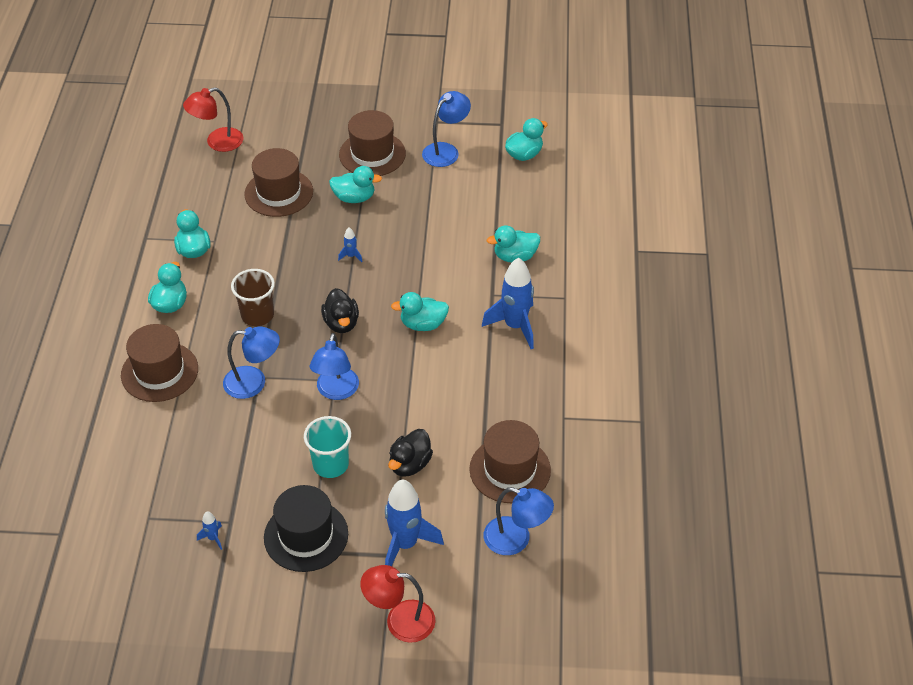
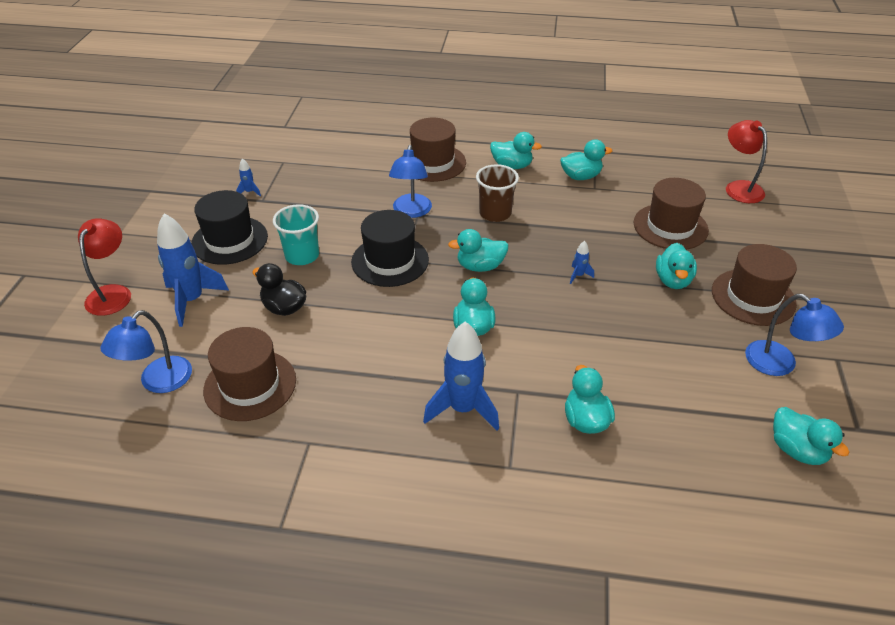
camera: 95 degrees right, 5 degrees down
(336, 391) = (390, 261): blue lamp -> black hat
(341, 323) = (480, 266): black duck -> turquoise duck

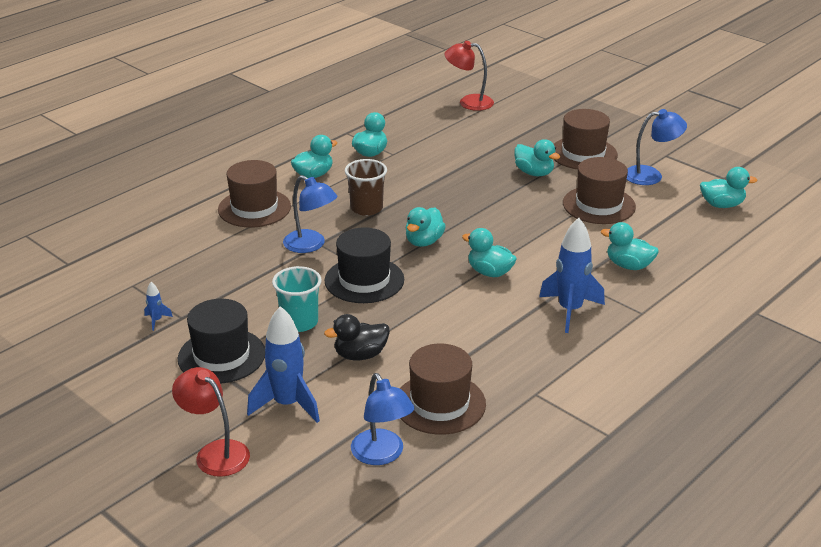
camera: 55 degrees left, 10 degrees down
(578, 275) = (485, 205): blue rocket -> none
(670, 227) = (477, 147): brown hat -> brown hat (599, 205)

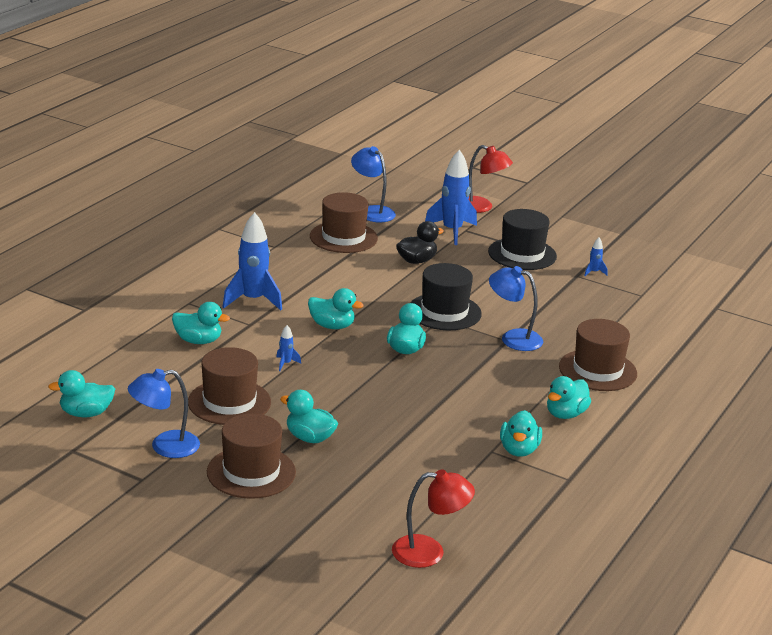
camera: 165 degrees right, 5 degrees down
(299, 322) = (479, 278): turquoise cup -> none
(366, 208) = (482, 379): brown cup -> none
(544, 236) = (285, 364): none -> blue rocket

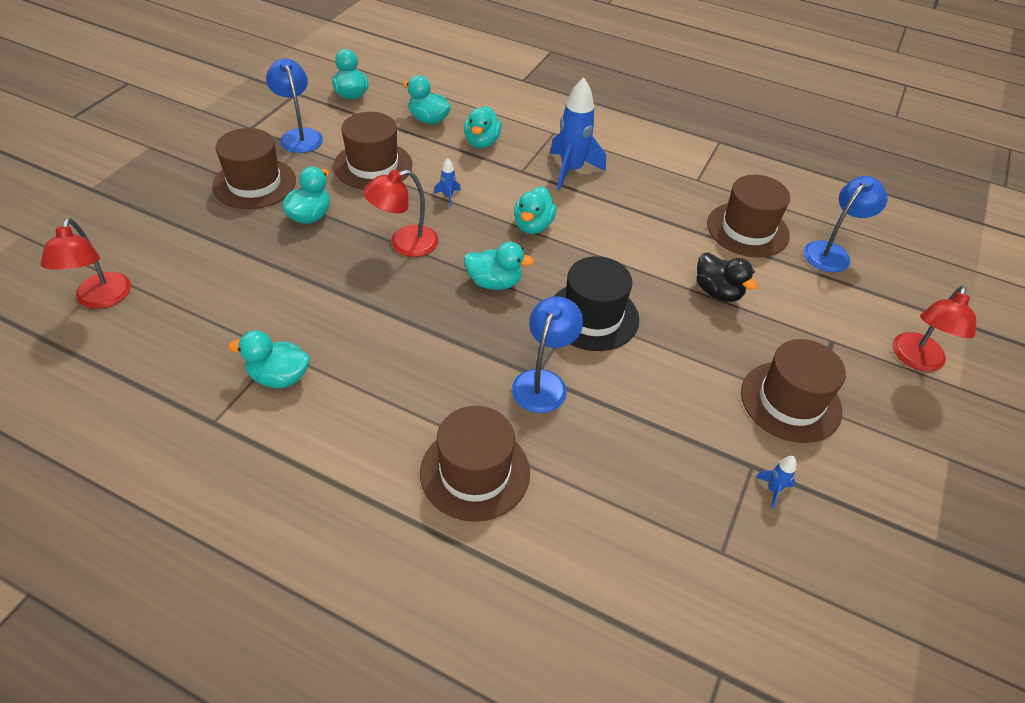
camera: 85 degrees right, 20 degrees up
(354, 389) = (404, 244): none -> red lamp
(452, 231) = (820, 327): blue rocket -> none
(522, 254) = (790, 401): black hat -> brown hat
(565, 414) = (359, 428): turquoise duck -> turquoise duck (428, 119)

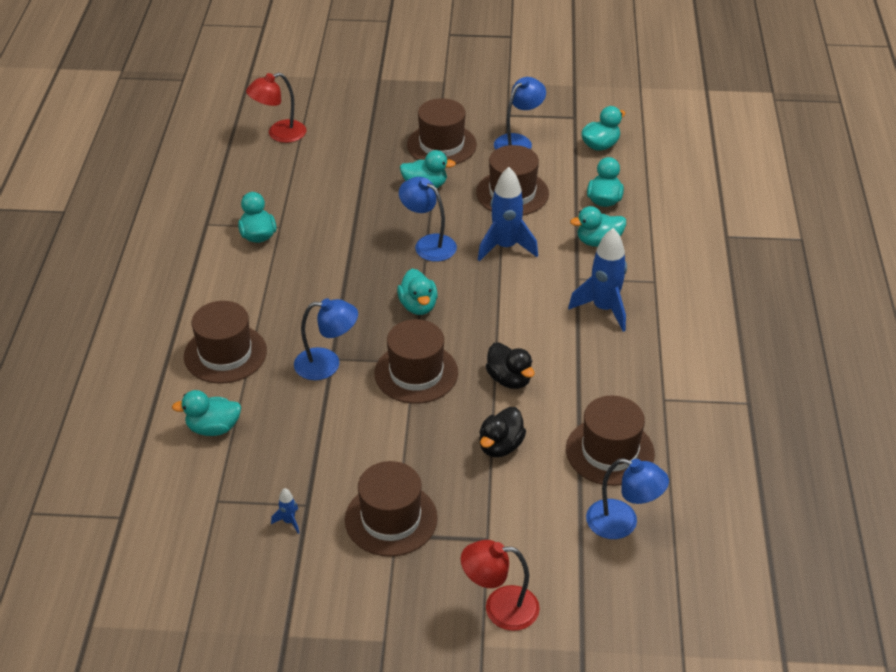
camera: 70 degrees right, 5 degrees down
(404, 244) = (428, 244): red lamp -> blue lamp
(448, 196) = (505, 247): blue rocket -> blue rocket, size x2.32
(533, 225) = (505, 307): turquoise duck -> turquoise duck (213, 428)
(592, 316) = (416, 373): black hat -> brown hat
(632, 256) = (509, 379): none -> black duck

